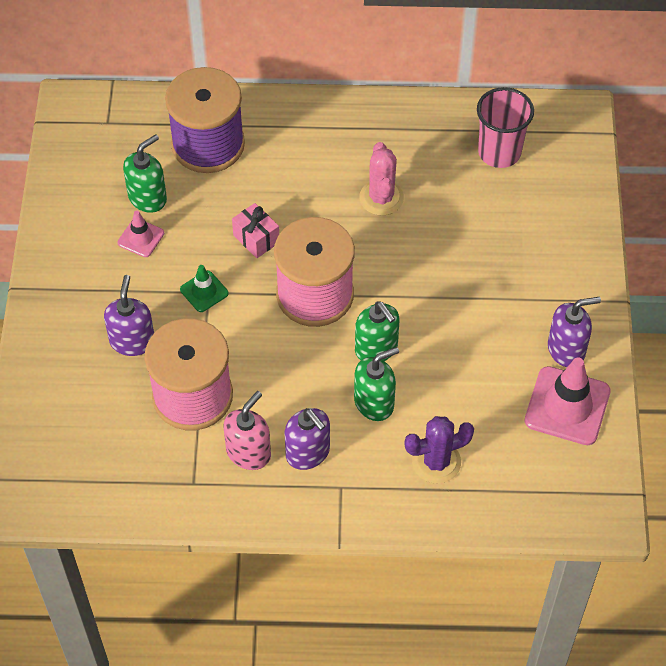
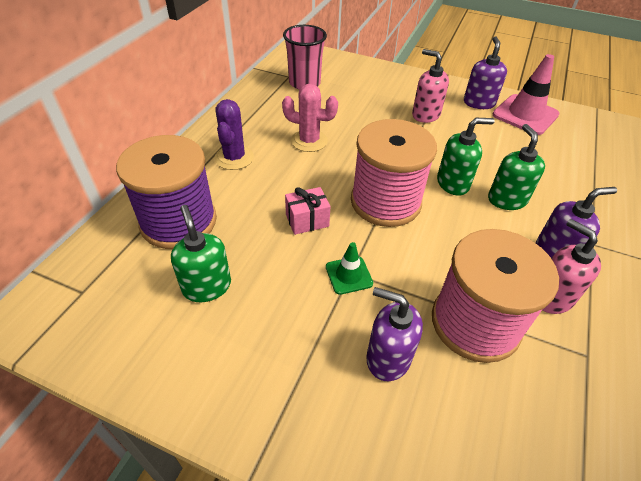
camera: 70 degrees left, 10 degrees down
(141, 238) = (254, 308): pink traffic cone -> none
(436, 462) = (568, 183): purple cactus -> purple cactus (234, 158)
(501, 296) = (425, 115): none -> pink soap dispenser

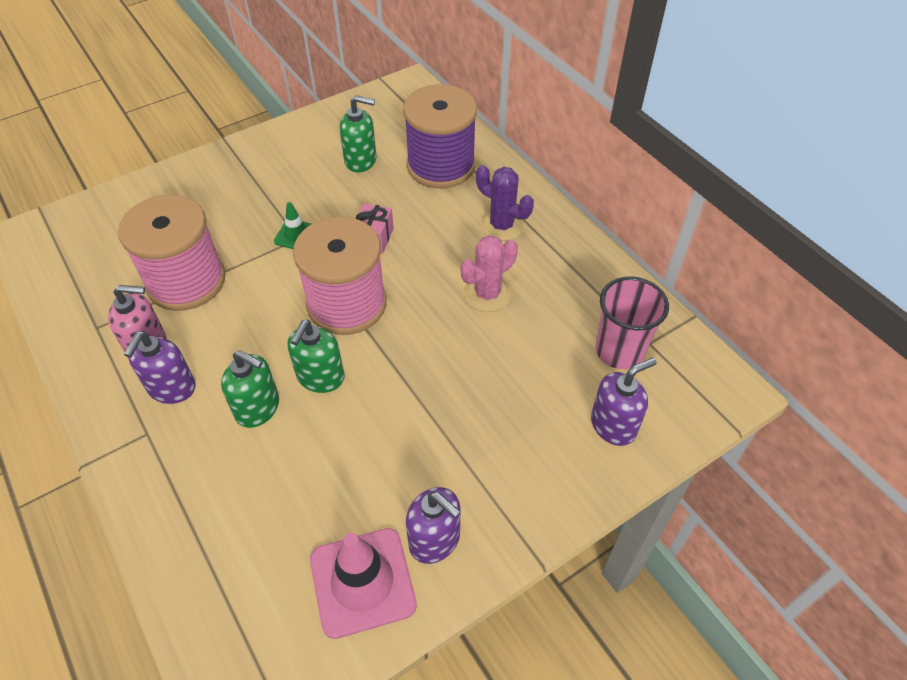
camera: 125 degrees right, 5 degrees up
(388, 358) = (217, 220): purple soap dispenser -> purple soap dispenser (613, 425)
(425, 115) = (455, 443): pink soap dispenser -> none

